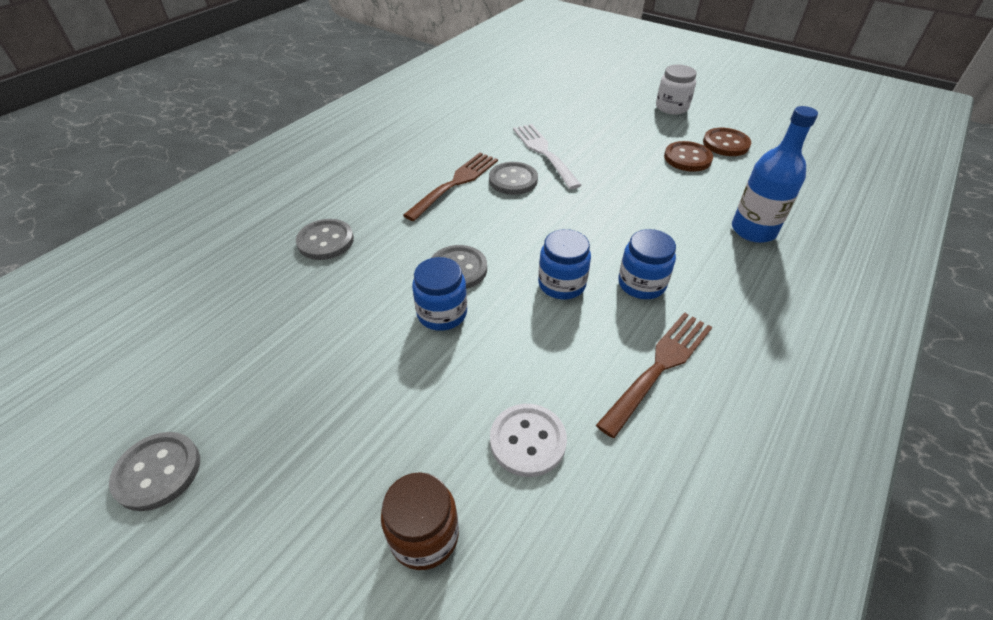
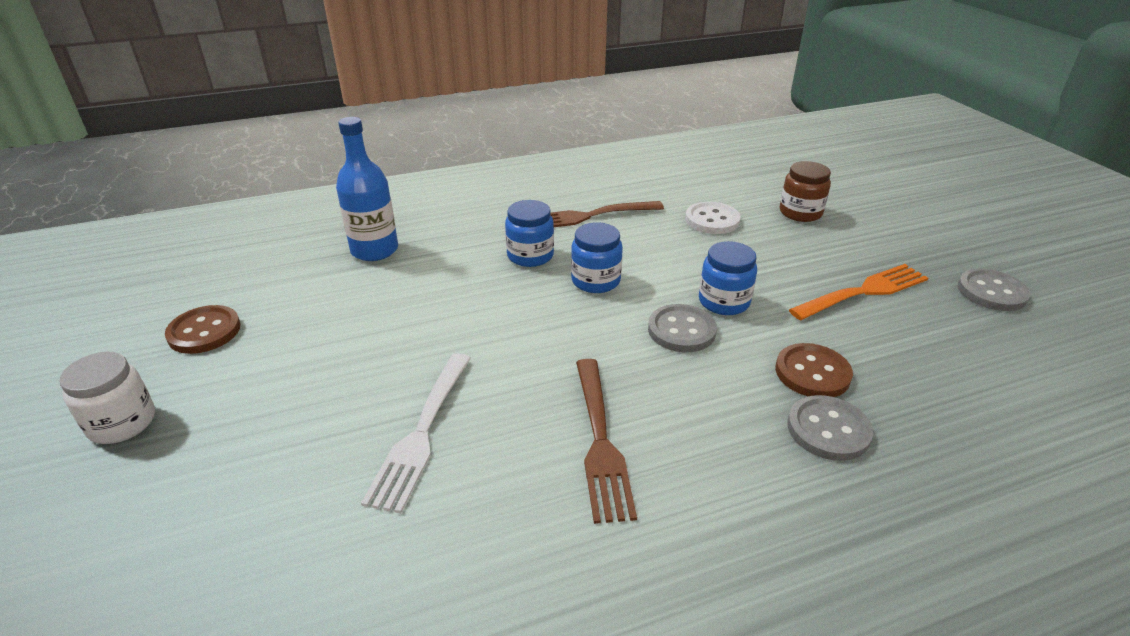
camera: 145 degrees left, 10 degrees down
(313, 393) = (863, 292): none -> orange fork
(455, 184) = (599, 440): brown fork -> brown fork turned 75 degrees counterclockwise
(513, 180) = (517, 407): grey button -> none
(687, 158) = (280, 335): brown button -> brown button (812, 373)

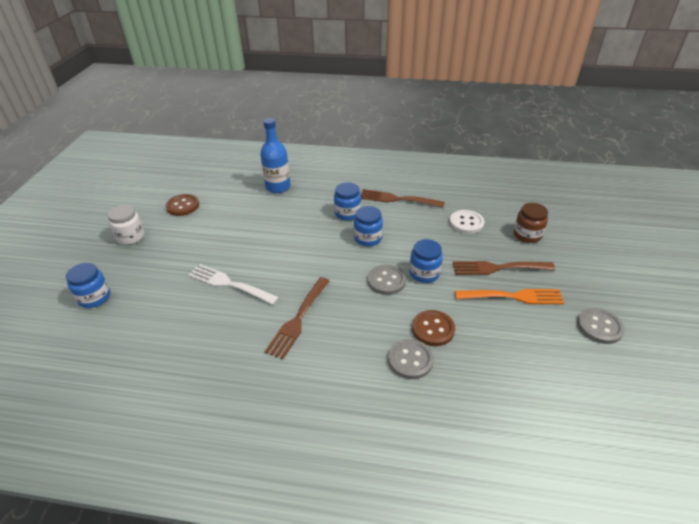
camera: 30 degrees right, 5 degrees up
(119, 579) = (94, 297): none -> blue jar
(422, 432) = (230, 284): white fork -> white fork turned 75 degrees clockwise
(809, 262) = (499, 268): none -> brown fork

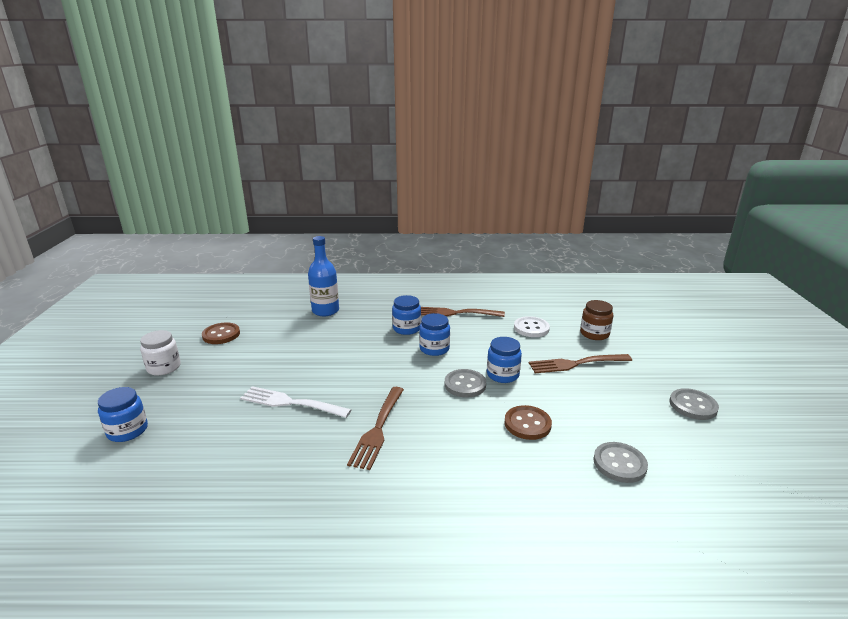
camera: 10 degrees left, 15 degrees down
(410, 360) = (512, 455): grey button -> grey button (619, 464)
(512, 297) = (598, 387): orange fork -> none

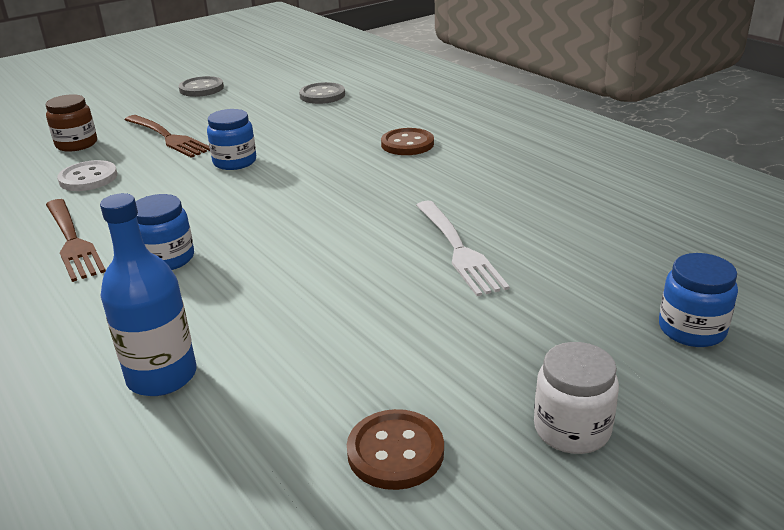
camera: 125 degrees left, 5 degrees up
(378, 428) = (420, 184): brown fork -> none
(434, 349) = (213, 216): blue jar -> none
(465, 384) = (280, 172): grey button -> none
(527, 424) = (313, 131): brown button -> brown button (407, 144)

